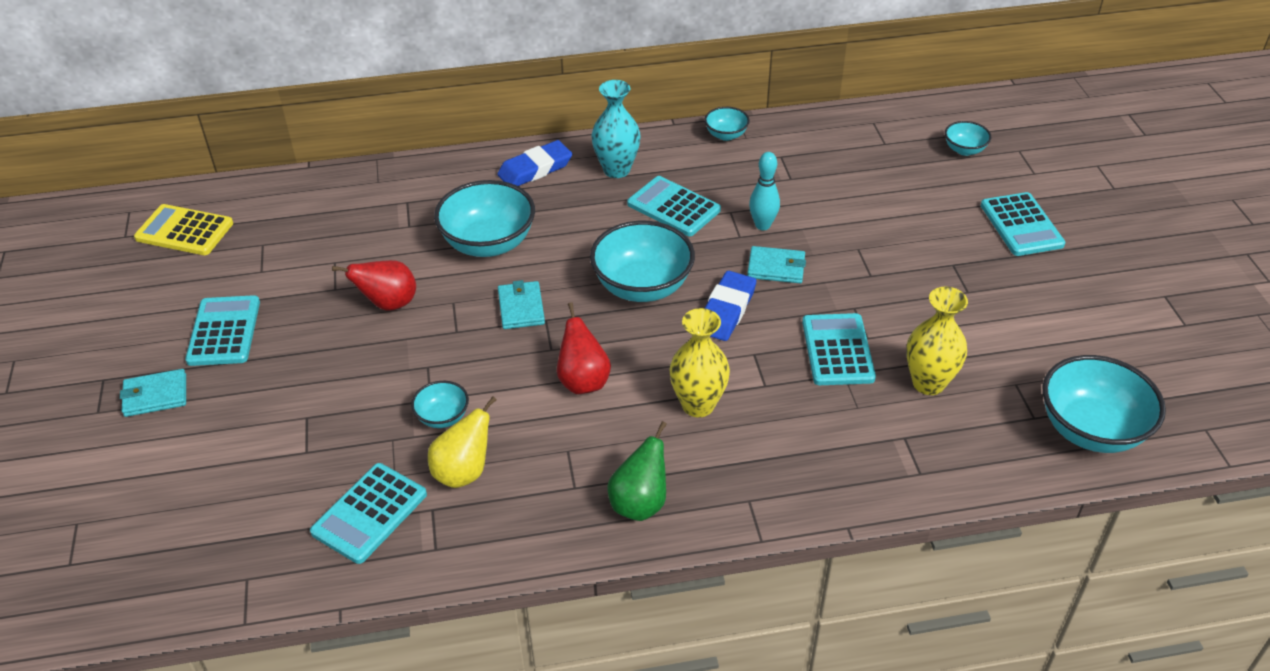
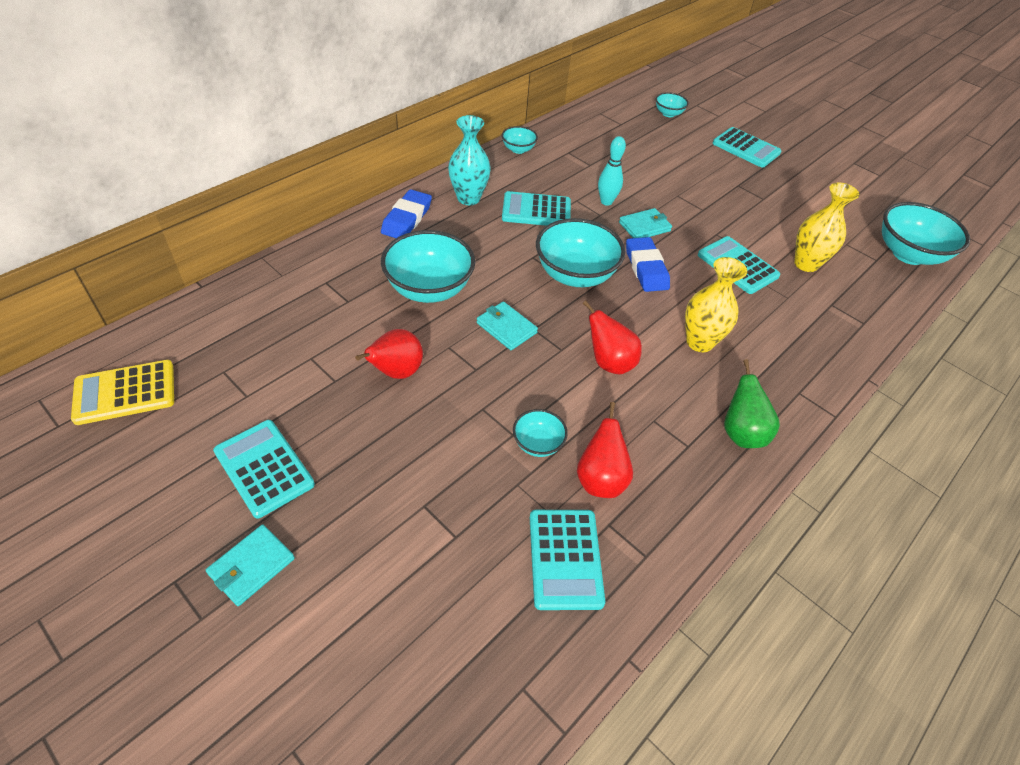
camera: 40 degrees left, 5 degrees up
(464, 472) = (600, 479): yellow pear -> red pear

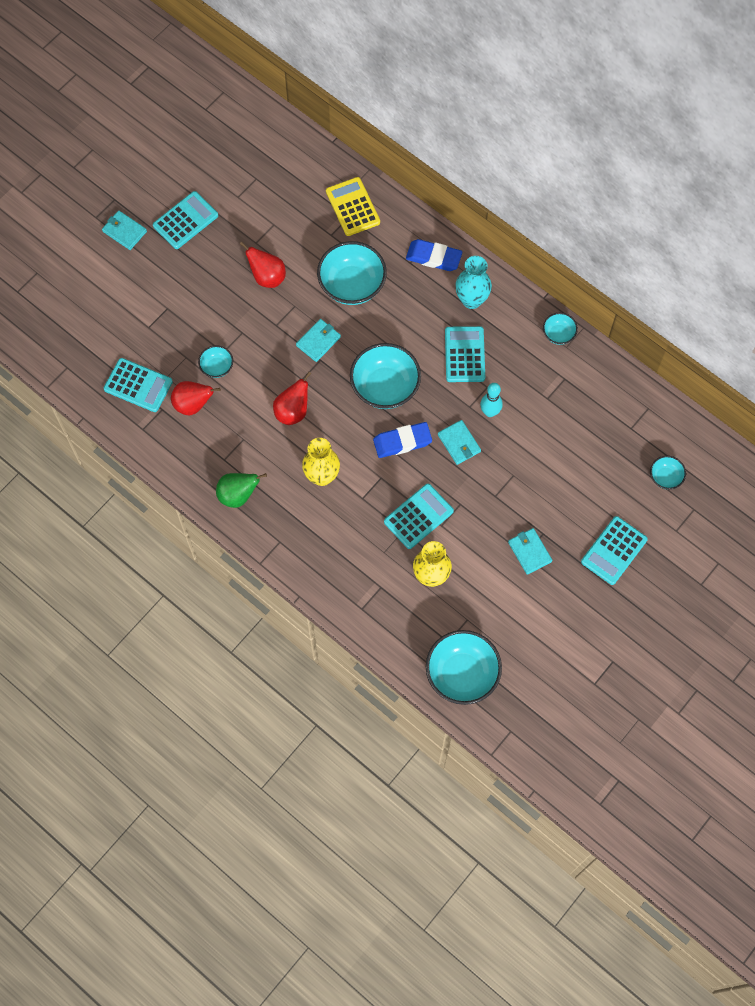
camera: 90 degrees right, 20 degrees up
(125, 393) = (233, 132): yellow calculator -> yellow calculator (352, 207)
(565, 559) = (138, 385): turquoise calculator -> turquoise calculator turned 150 degrees counterclockwise
(759, 195) = (529, 552): none -> turquoise wallet

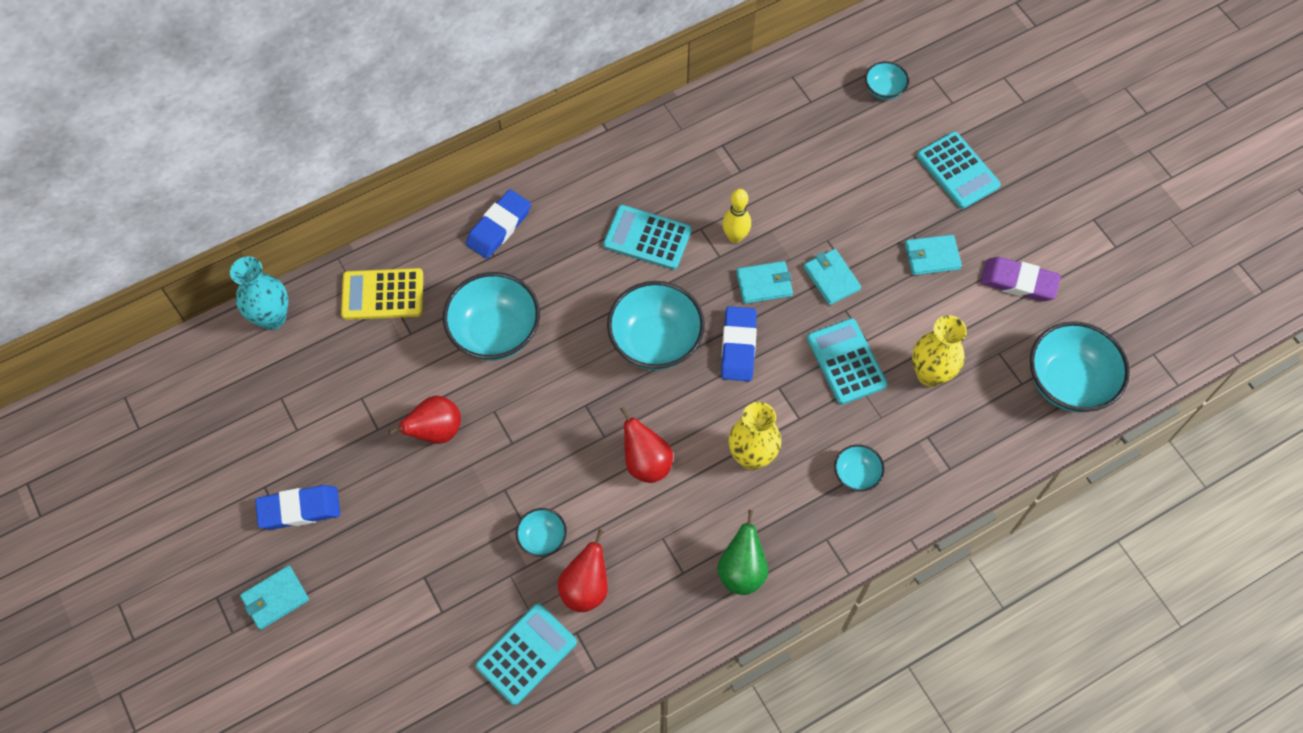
camera: 70 degrees left, 5 degrees down
(185, 220) = (299, 509): turquoise calculator -> blue eraser
(318, 341) = (558, 398): turquoise wallet -> turquoise wallet (831, 278)
(471, 300) = (576, 205): turquoise vase -> turquoise vase (272, 317)
(490, 412) = (735, 237): turquoise bowling pin -> yellow bowling pin
(533, 619) = (1018, 282): none -> purple eraser
(558, 334) = (662, 131): turquoise bowl -> turquoise bowl (856, 474)

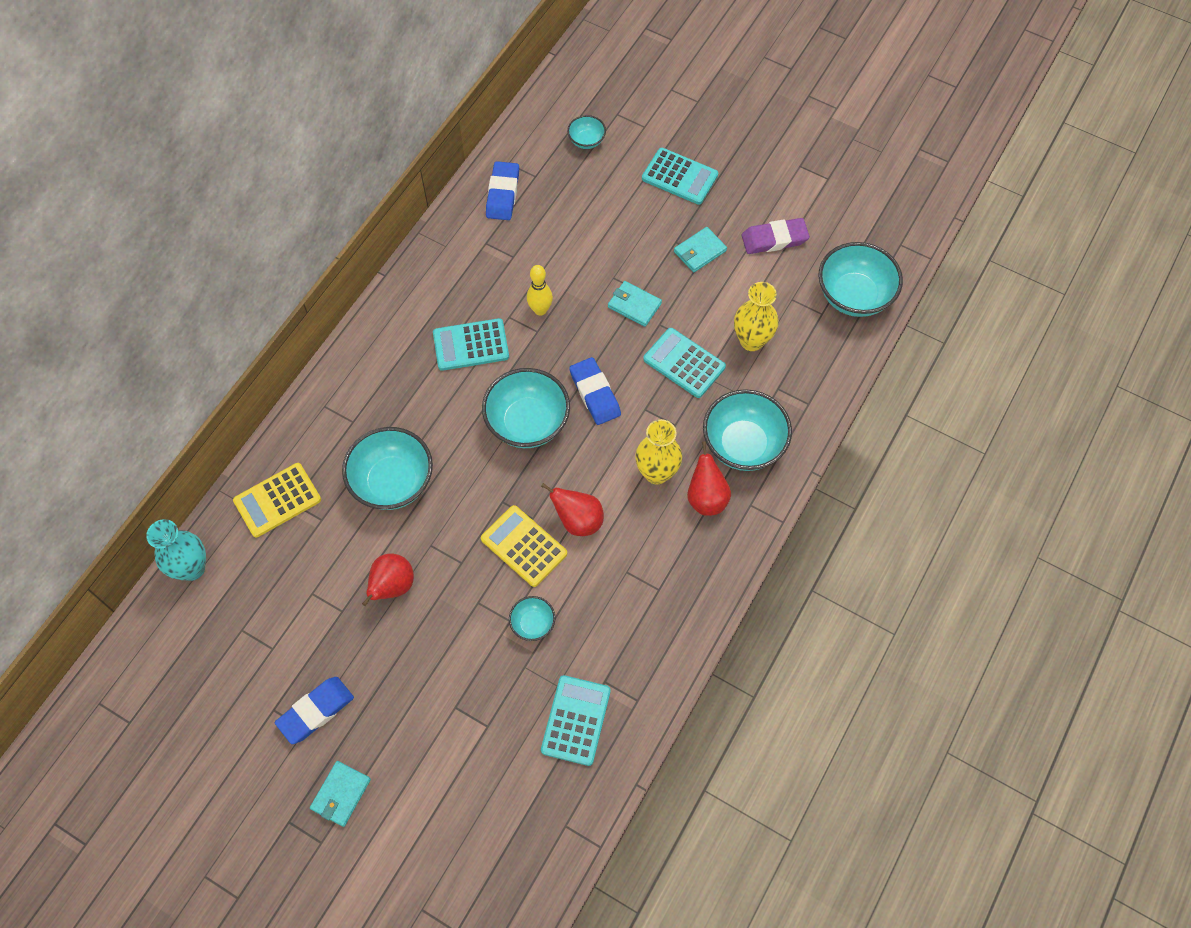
camera: 30 degrees left, 0 degrees up
(499, 227) = (342, 396): blue eraser -> blue eraser (502, 194)
(579, 459) = (524, 546): none -> yellow calculator
(586, 588) = (590, 643): red pear -> red pear (706, 498)
(742, 571) = (702, 563): green pear -> none
(764, 284) = (585, 335): turquoise wallet -> none
(856, 474) = (743, 444): turquoise bowl -> turquoise bowl, size x2.01

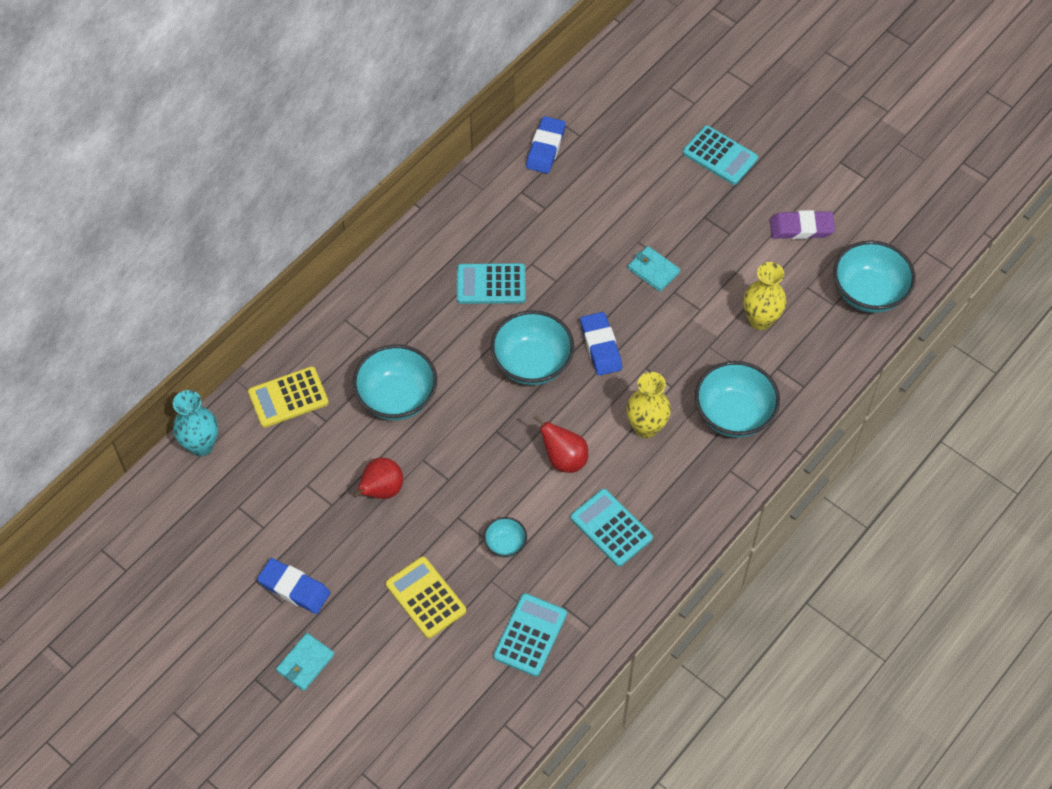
camera: 10 degrees right, 5 degrees down
(316, 711) = (294, 588): blue eraser -> blue eraser turned 60 degrees clockwise
(524, 546) = (509, 474): yellow calculator -> yellow calculator (425, 598)
(540, 310) = (562, 261): yellow bowling pin -> none
(586, 141) = (635, 109): turquoise bowl -> none
(684, 363) = (691, 331): turquoise calculator -> turquoise calculator (611, 528)
(699, 251) = (726, 229): turquoise wallet -> none
(706, 498) = (689, 457): red pear -> none

